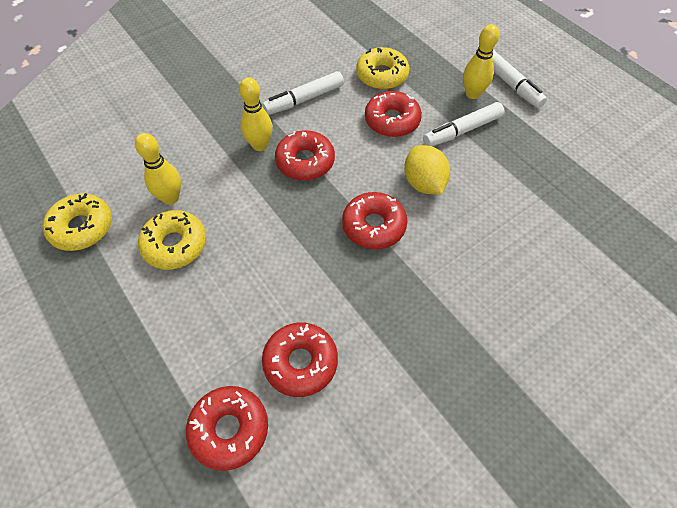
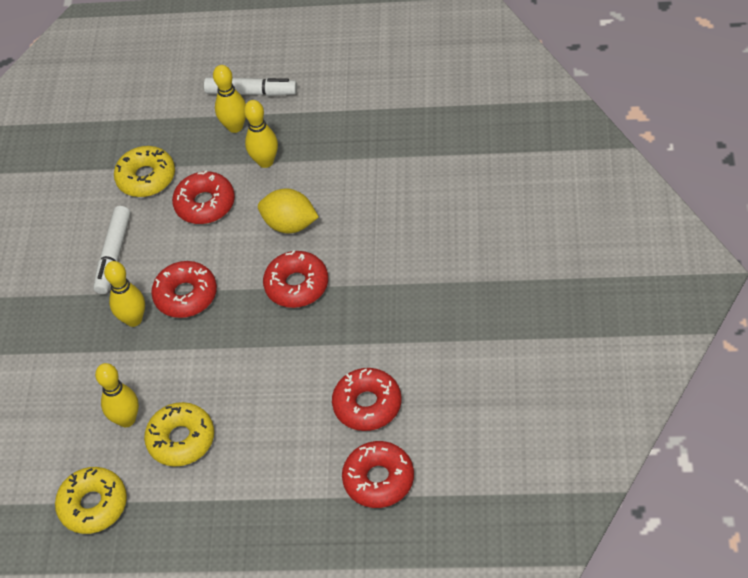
camera: 45 degrees left, 5 degrees down
(462, 131) = (265, 161): white marker -> yellow bowling pin

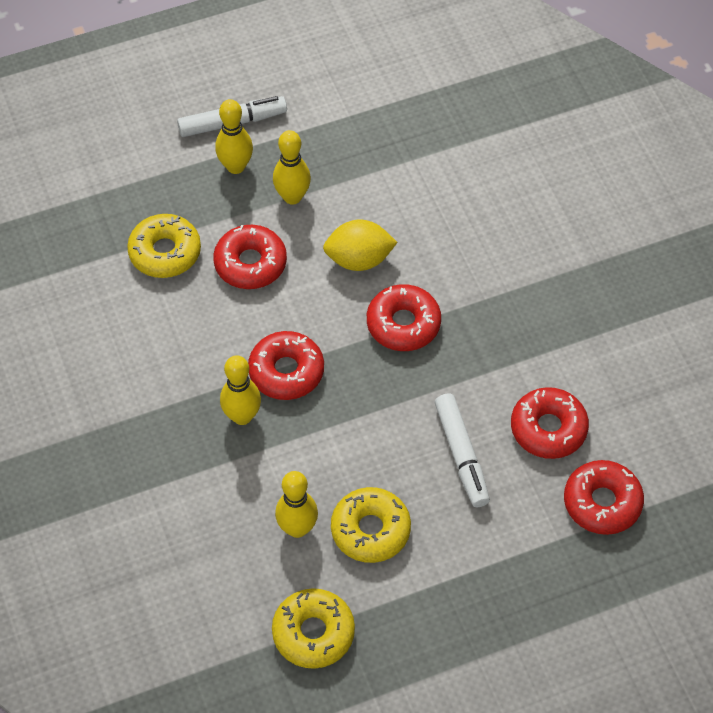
camera: 30 degrees left, 5 degrees up
(114, 255) = (177, 350): white marker -> white marker (461, 454)

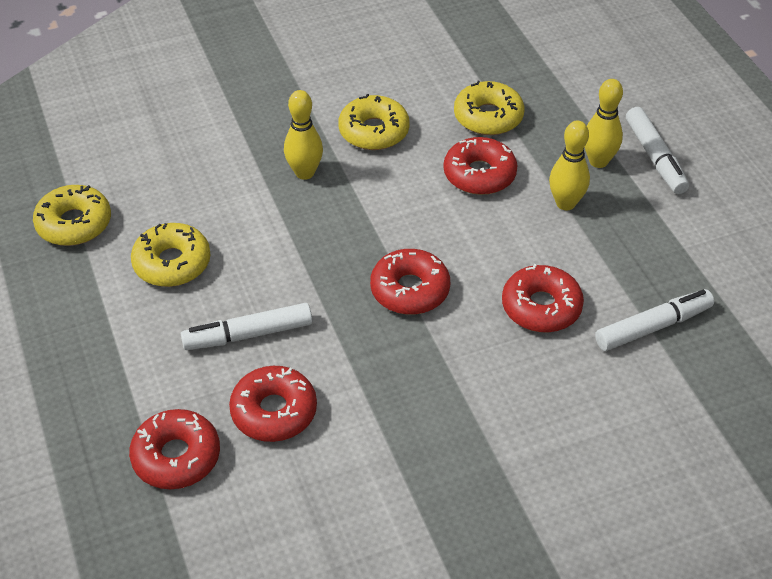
camera: 90 degrees right, 10 degrees down
(181, 354) = (374, 131): none -> yellow donut
(286, 371) = (353, 202): red donut -> red donut (541, 307)
(297, 528) = (182, 212): yellow bowling pin -> none
(359, 259) = (490, 255): yellow lemon -> none
(442, 148) = (652, 327): none -> white marker

